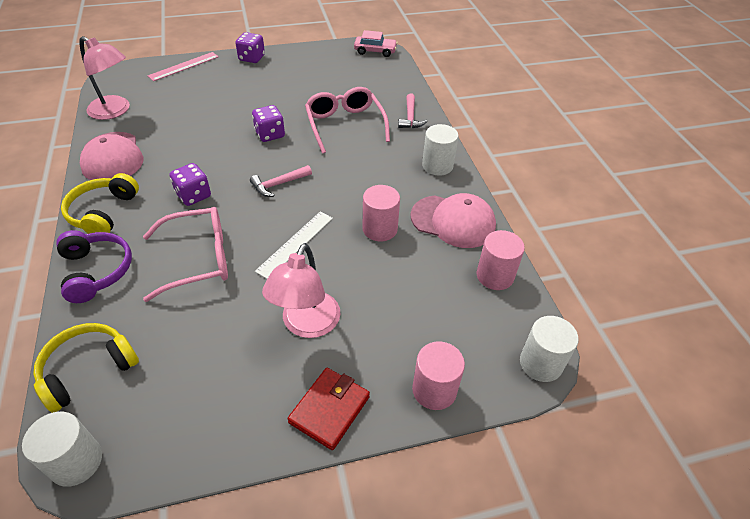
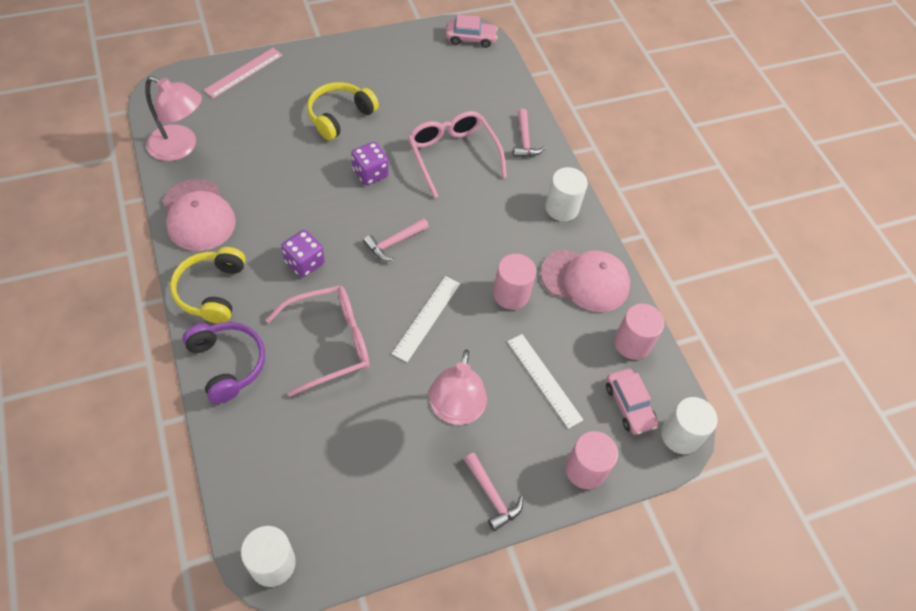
camera: 10 degrees left, 10 degrees up
(88, 369) = (254, 473): yellow headphones -> yellow headphones (339, 116)
(252, 58) = (323, 56): purple dice -> none
(329, 409) = (492, 496): red wallet -> pink hammer
(401, 303) = (544, 380): none -> white ruler
(487, 331) = (629, 405): none -> pink car

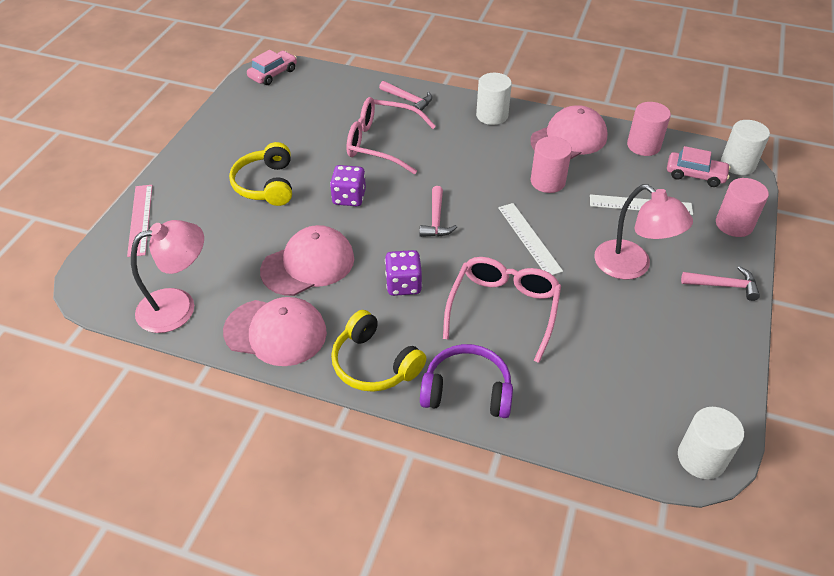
camera: 45 degrees left, 10 degrees down
(278, 193) = (308, 264): none -> pink cap

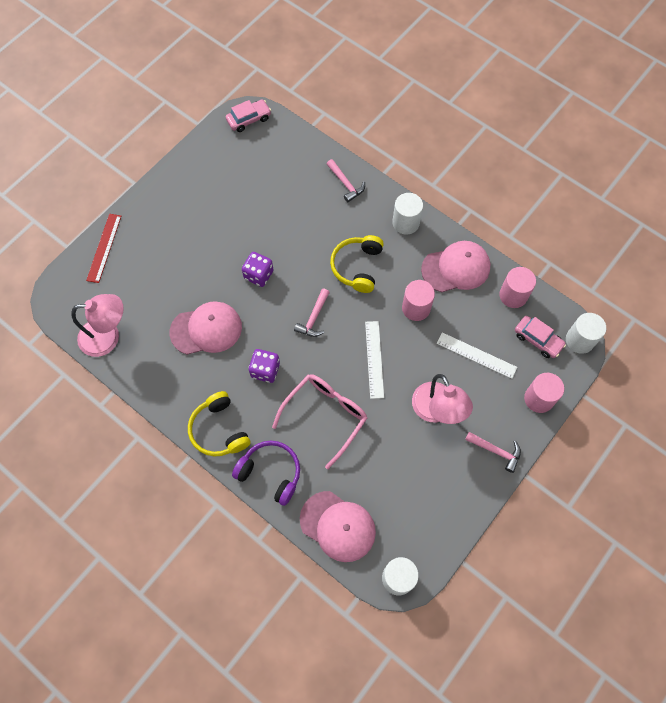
camera: 20 degrees right, 20 degrees up
(140, 219) = (104, 248): pink ruler -> red ruler
(266, 185) = (202, 242): yellow headphones -> yellow headphones (357, 267)
(275, 332) = (164, 381): pink cap -> pink cap (338, 526)
(382, 143) = (305, 226): pink glasses -> none

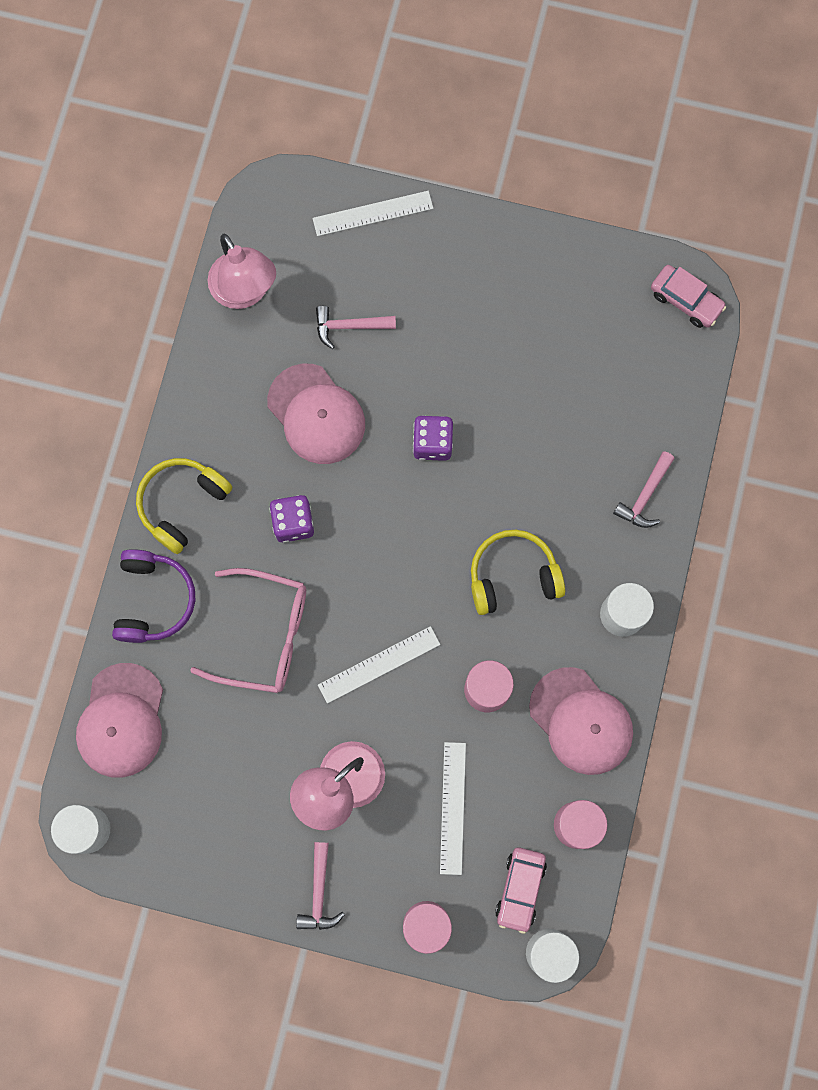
camera: 65 degrees right, 10 degrees up
(104, 248) = (373, 213): red ruler -> white ruler
(314, 318) = (402, 552): pink hammer -> pink hammer (349, 326)

